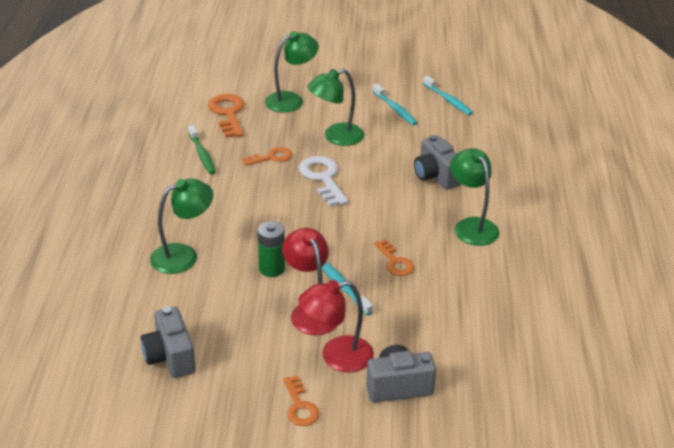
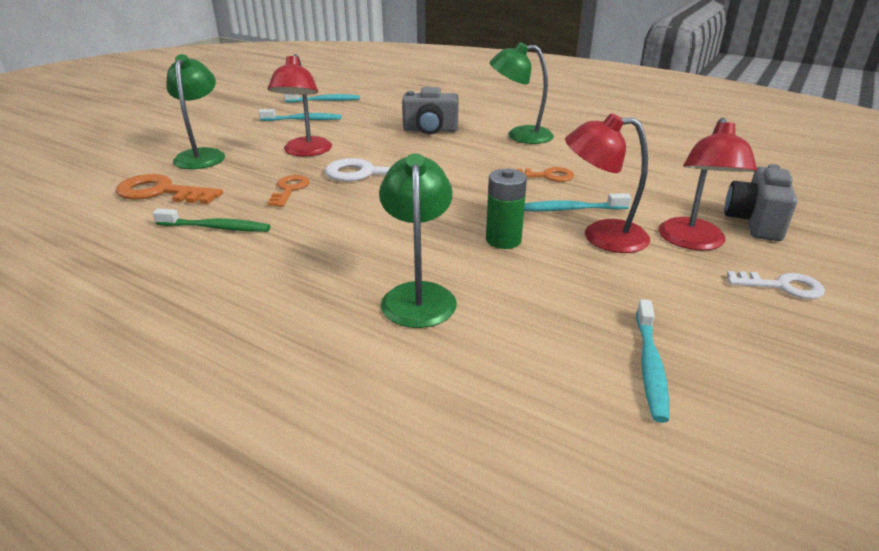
camera: 60 degrees left, 5 degrees down
(170, 357) = (650, 366): grey camera -> turquoise toothbrush
(300, 406) = (782, 286): orange key -> white key
(336, 137) = (305, 152): green lamp -> red lamp

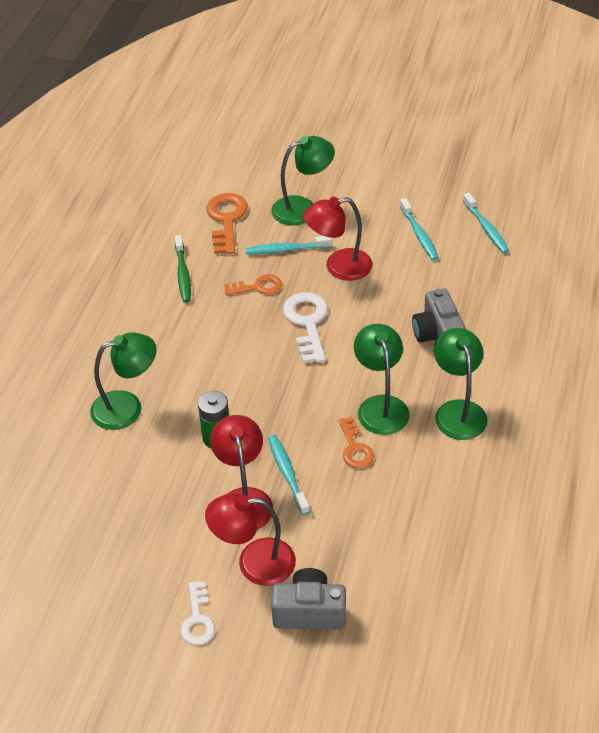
camera: 75 degrees right, 15 degrees up
(499, 160) = (380, 406): none -> green lamp
(650, 366) = (80, 536): turquoise toothbrush -> turquoise toothbrush (286, 249)

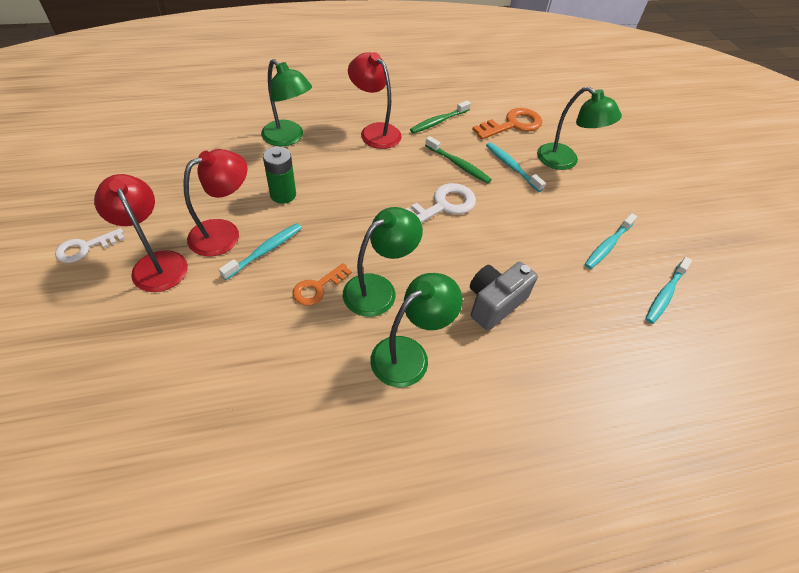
camera: 55 degrees right, 5 degrees up
(258, 287) = (458, 164): orange key -> green toothbrush
(309, 612) = (109, 321): grey camera -> none
(339, 267) = (520, 204): red lamp -> red lamp (375, 131)

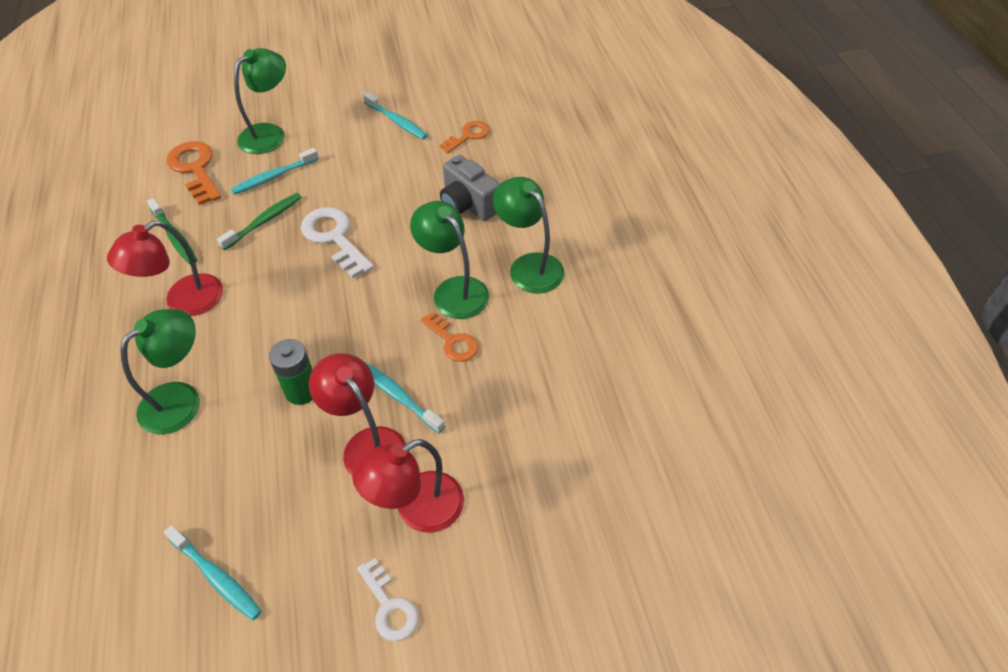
camera: 85 degrees left, 0 degrees up
(602, 306) = (468, 136): none -> orange key
(665, 294) = (454, 97): turquoise toothbrush -> turquoise toothbrush (216, 576)

